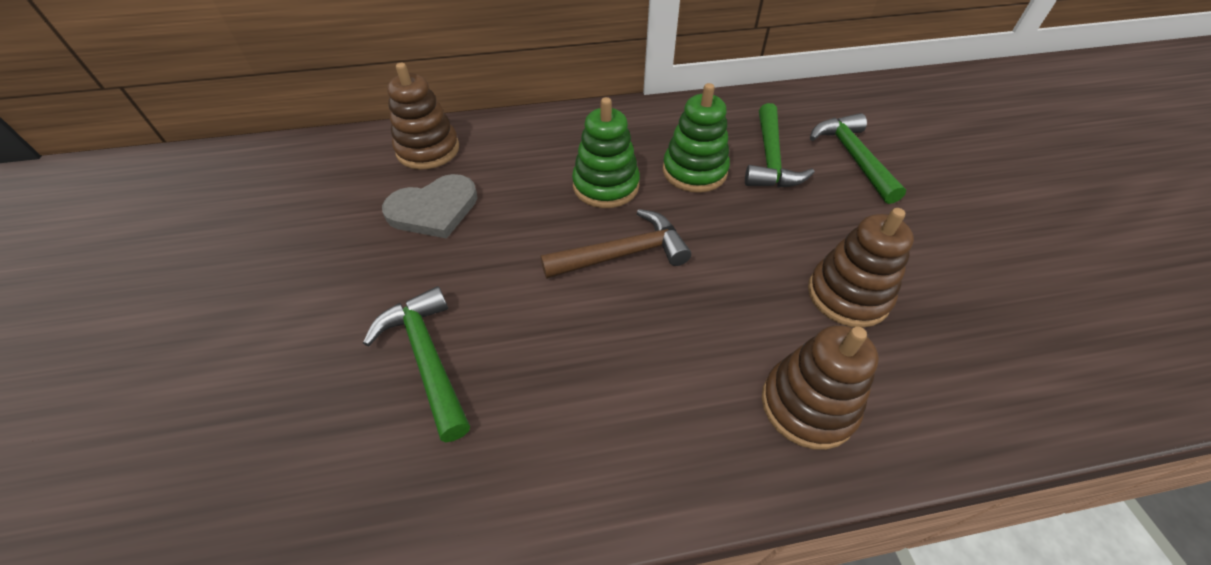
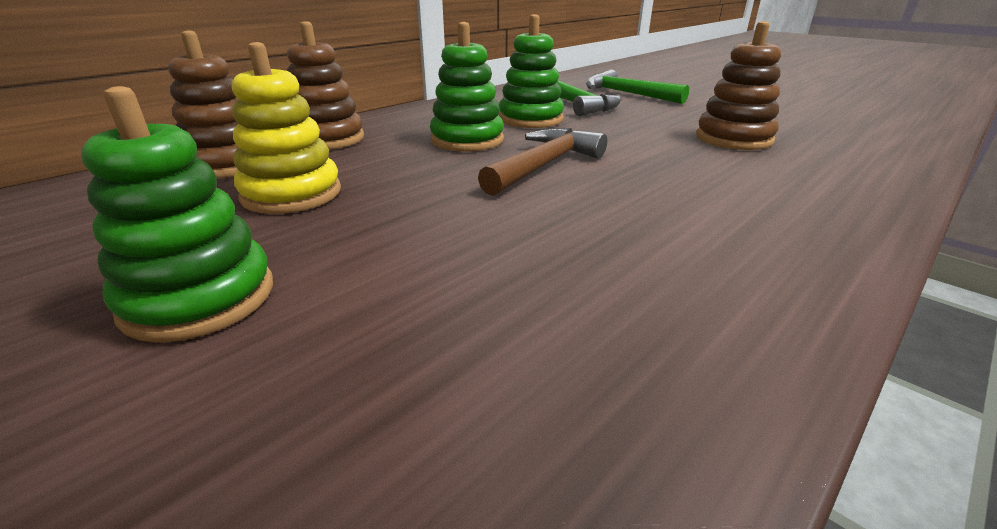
camera: 35 degrees left, 20 degrees down
(324, 295) = (199, 298): none -> green stacking toy
(427, 358) = (442, 289): green hammer -> none
(434, 209) = (292, 194): grey heart -> yellow stacking toy
(807, 405) = (812, 187): brown stacking toy -> brown stacking toy (327, 139)

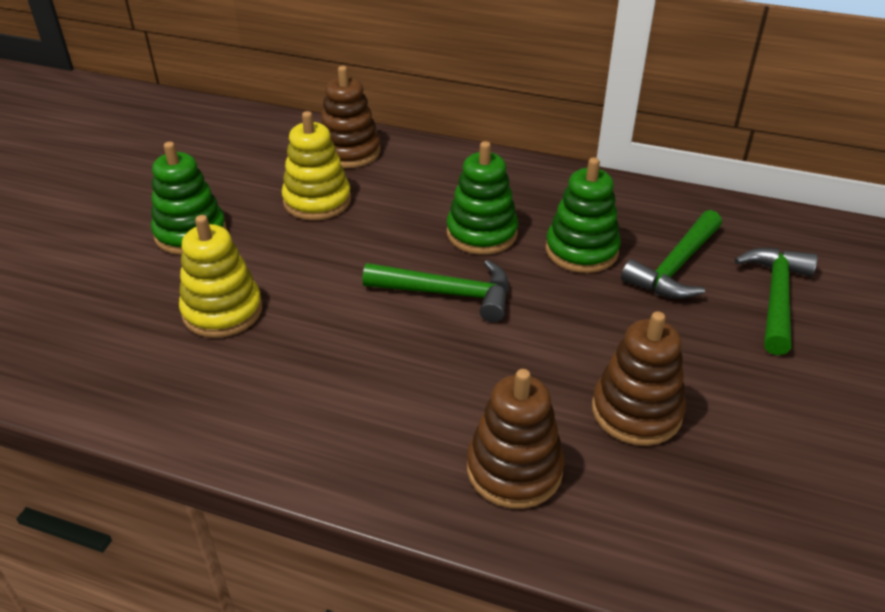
camera: 65 degrees right, 10 degrees up
(327, 139) = (428, 165): brown stacking toy -> brown stacking toy (514, 469)
(450, 298) = (222, 311): none -> yellow stacking toy
(544, 165) = (448, 294): brown hammer -> green hammer

